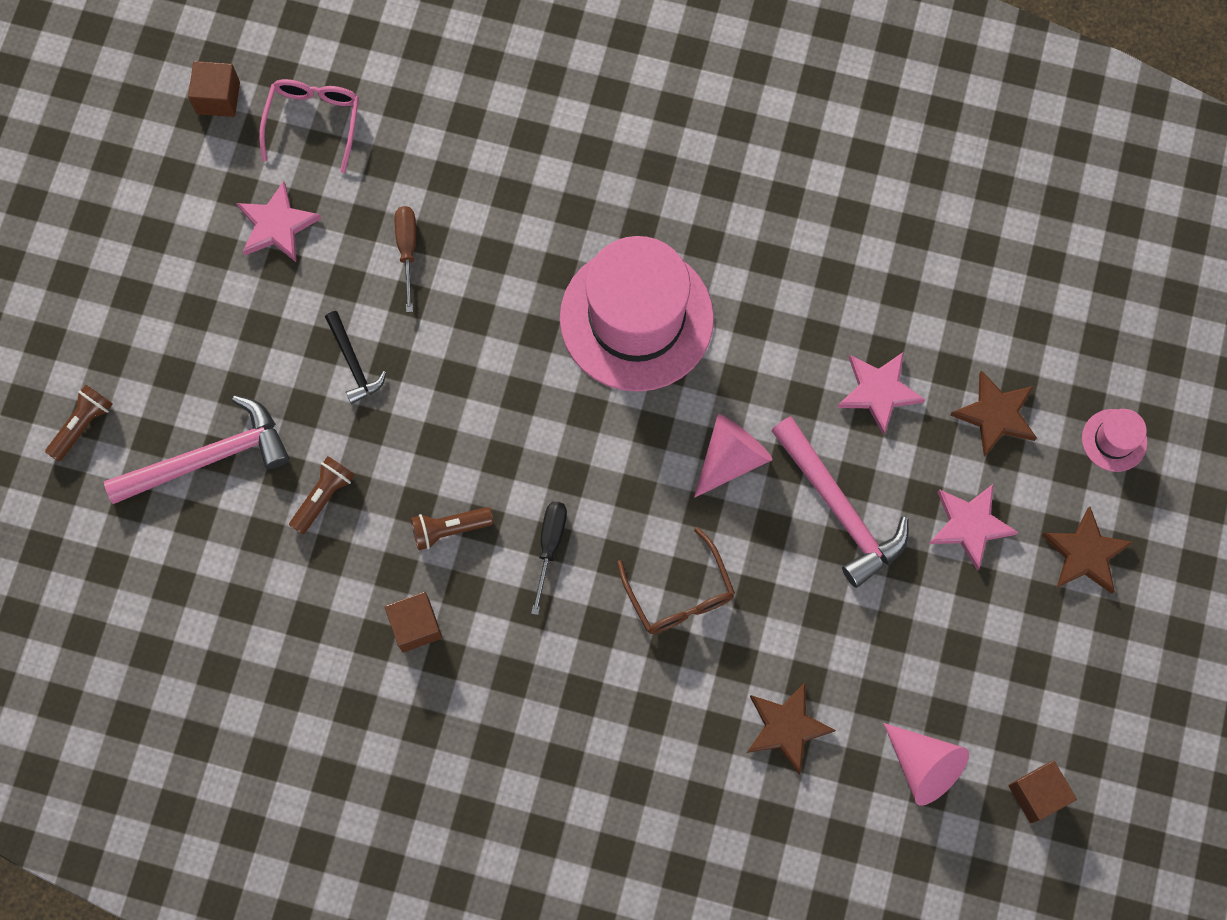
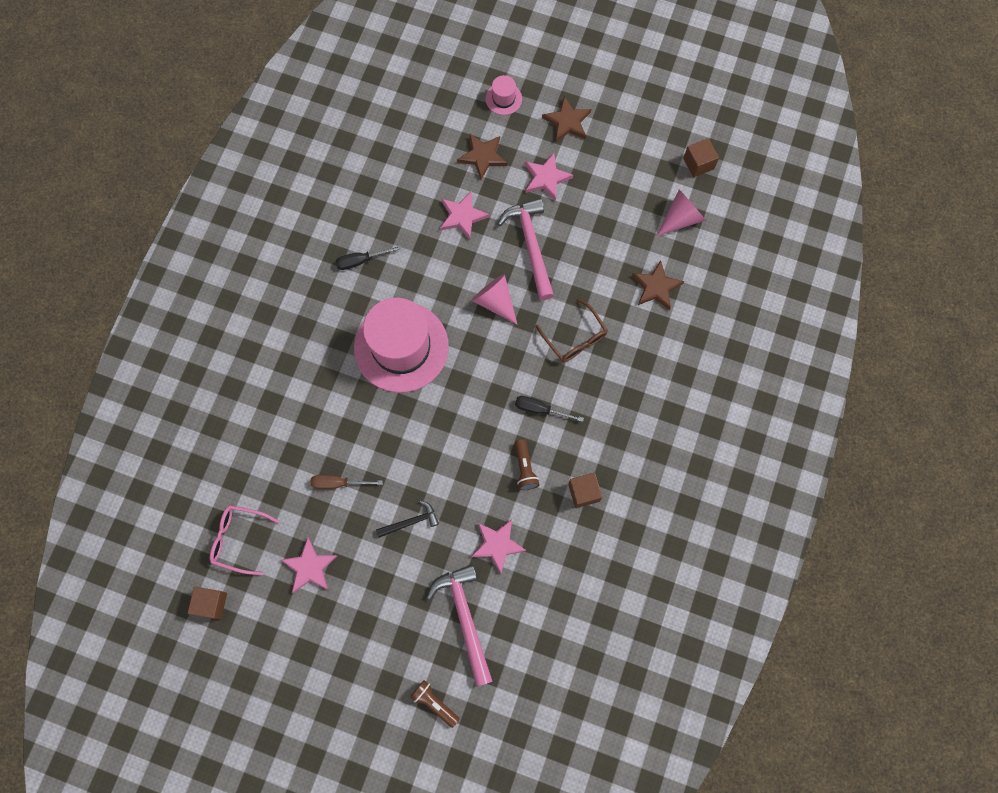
camera: 85 degrees left, 0 degrees up
(324, 496) = (497, 545): brown flashlight -> pink star
(679, 594) = (575, 338): brown glasses -> brown glasses turned 75 degrees clockwise
(779, 240) = (361, 261): none -> black screwdriver
(839, 509) = (531, 245): pink hammer -> pink hammer turned 75 degrees counterclockwise

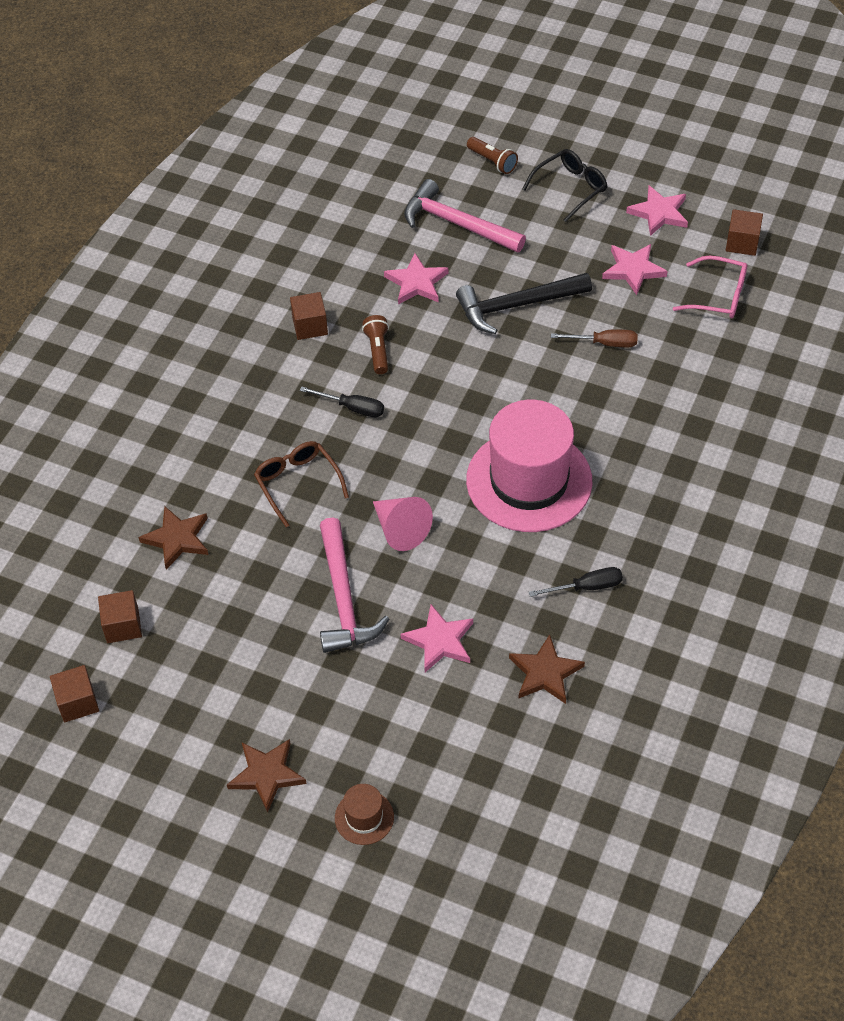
camera: 175 degrees left, 20 degrees down
(361, 669) = (570, 188): none -> black glasses
(411, 522) = (517, 305): black hammer -> black hammer, size x1.84
(465, 618) = (457, 224): pink hammer -> pink hammer turned 135 degrees clockwise
(482, 156) = (404, 726): brown star -> brown star (545, 673)
(503, 99) = (364, 817): pink hat -> brown hat
(546, 178) = (310, 690): pink star -> pink star (659, 213)
(681, 218) = (122, 626): pink cone -> brown cube

